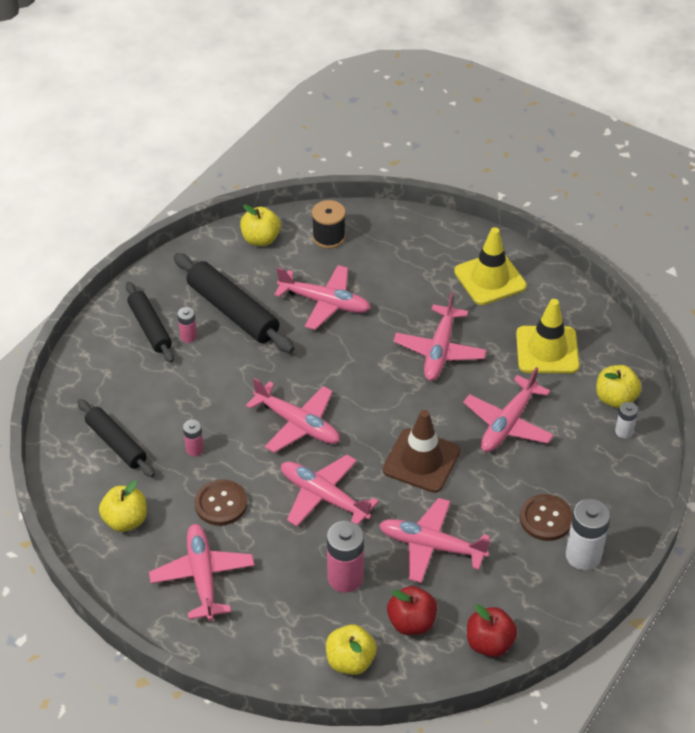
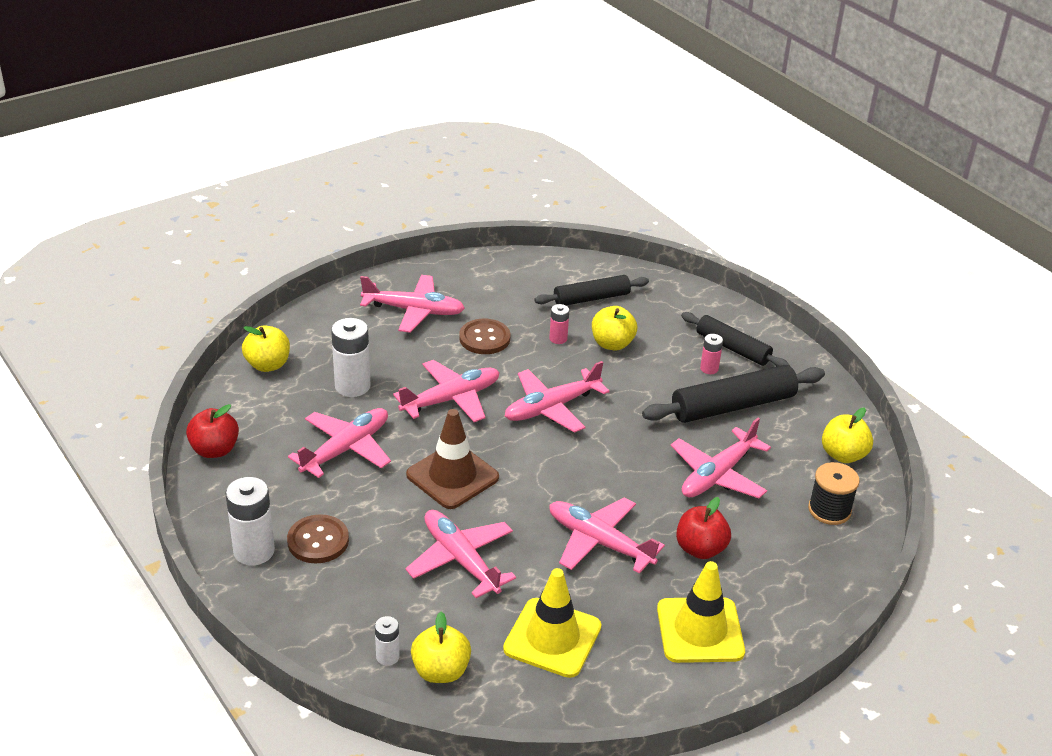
camera: 110 degrees right, 10 degrees down
(125, 520) = (501, 286): yellow apple -> yellow apple (612, 344)
(150, 328) = (732, 348): black rolling pin -> black rolling pin turned 45 degrees clockwise
(345, 578) = (352, 386): pink battery -> white battery
(411, 622) = (275, 410): red apple -> red apple (700, 549)

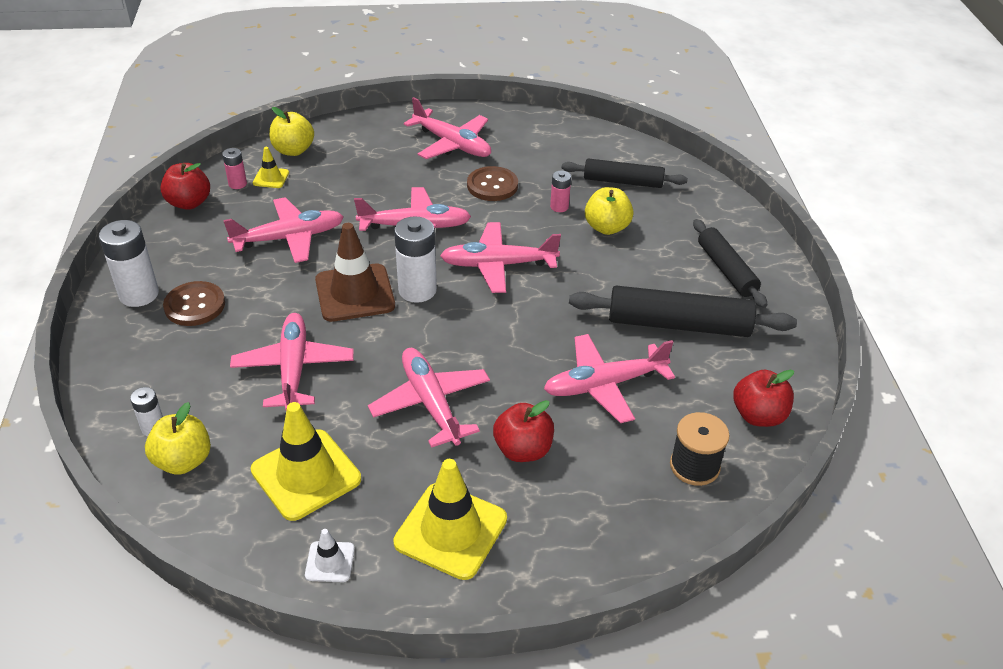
camera: 30 degrees right, 5 degrees up
(272, 399) = (271, 178): none -> yellow traffic cone
(352, 386) = (343, 189): white battery -> white battery (417, 290)
(632, 692) = (330, 562): none -> white traffic cone
(709, 369) = (684, 281): pink battery -> pink battery (237, 184)
(843, 455) = (758, 415): yellow apple -> red apple

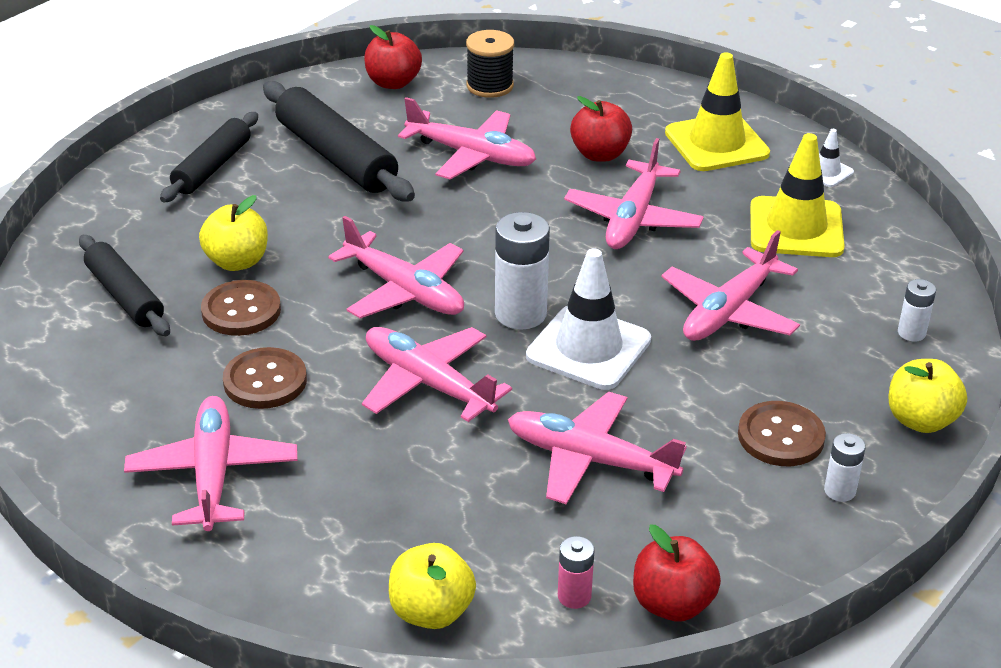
camera: 135 degrees left, 5 degrees down
(139, 294) = (839, 491): white battery -> white battery, size x0.53
(183, 461) = (899, 292): yellow apple -> yellow apple (920, 420)
(271, 178) = (517, 576): yellow traffic cone -> none
(355, 293) = (588, 348): brown traffic cone -> white traffic cone
(559, 207) = (241, 310): pink battery -> brown button

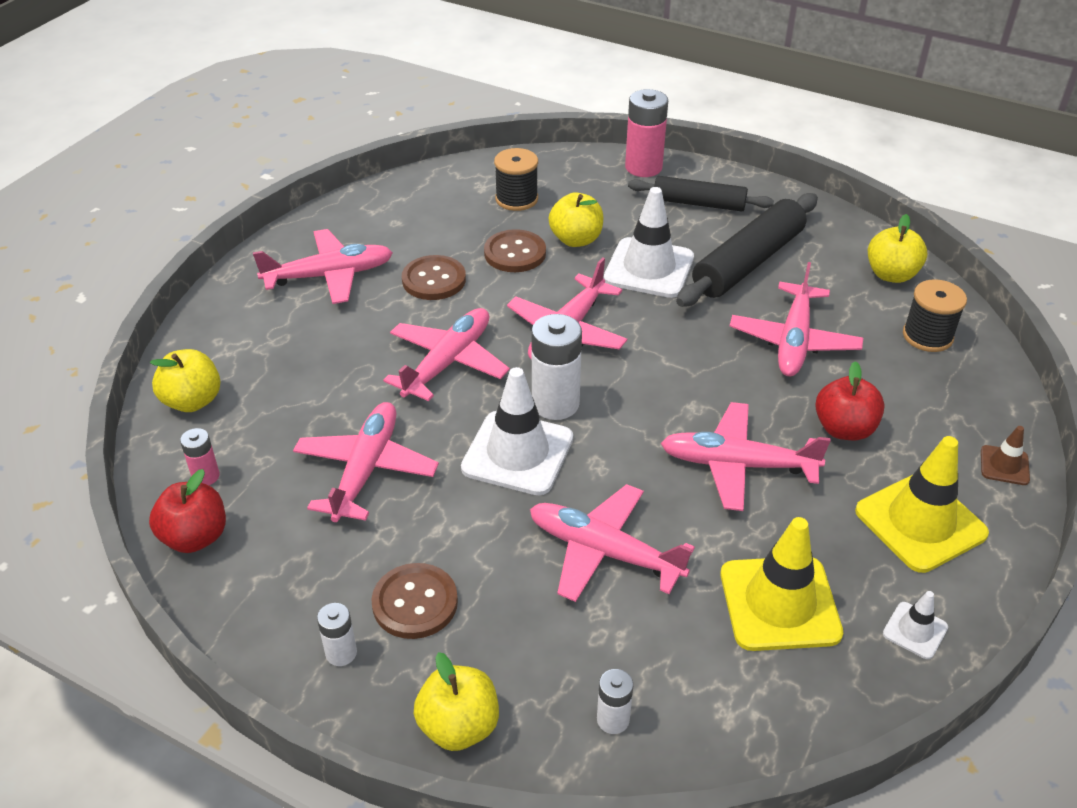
camera: 80 degrees right, 5 degrees up
(115, 192) = (643, 167): none -> pink battery
(125, 296) = (516, 199): black rolling pin -> black spool
(317, 219) = (649, 268): none -> white traffic cone
(393, 83) = (891, 274): red apple -> yellow apple
(660, 91) = (1004, 465): none -> brown traffic cone

